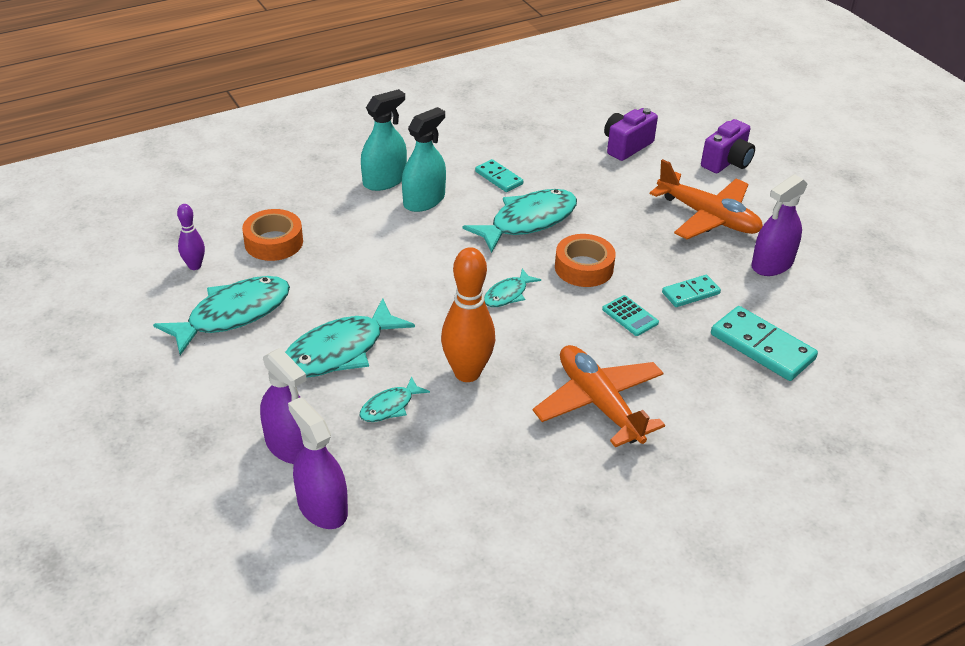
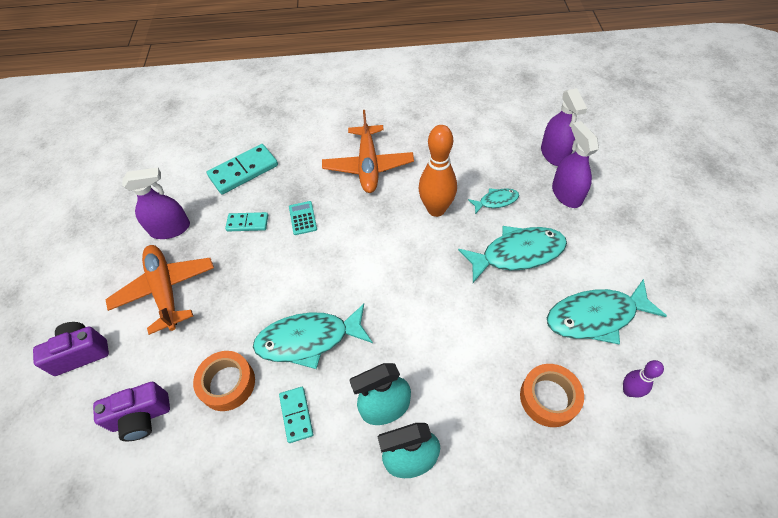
camera: 150 degrees left, 15 degrees up
(508, 294) = (373, 265): turquoise fish -> none
(584, 268) = (301, 271): orange tape -> orange tape (227, 383)
(762, 347) = (243, 171): turquoise domino -> turquoise domino turned 75 degrees clockwise

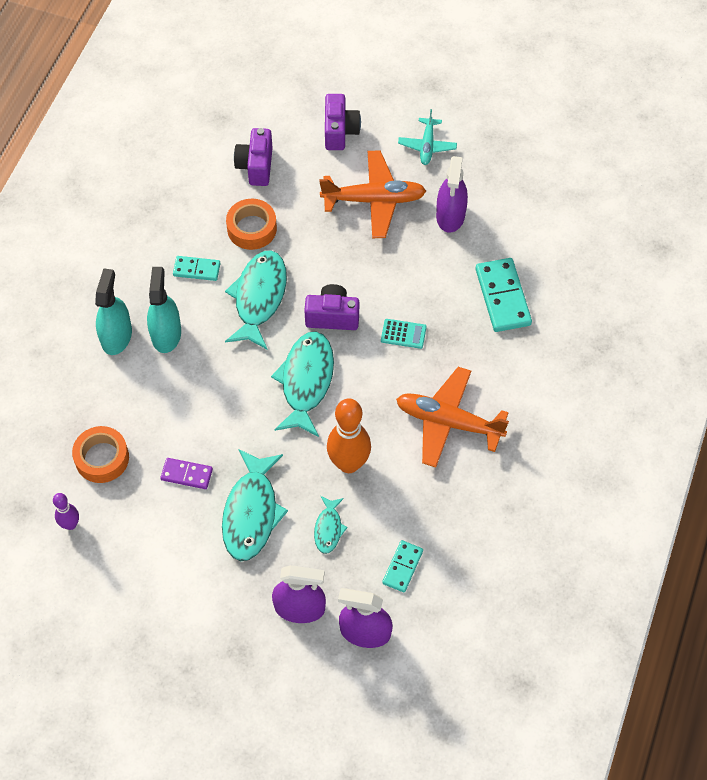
camera: 110 degrees right, 5 degrees up
(91, 272) = (427, 146): none -> turquoise plane
(247, 223) = (422, 283): turquoise domino -> turquoise domino (402, 567)
(306, 272) = (332, 316): none -> purple camera
(516, 316) = (187, 474): none -> purple domino
(596, 316) = (147, 542): turquoise fish -> turquoise fish (306, 381)

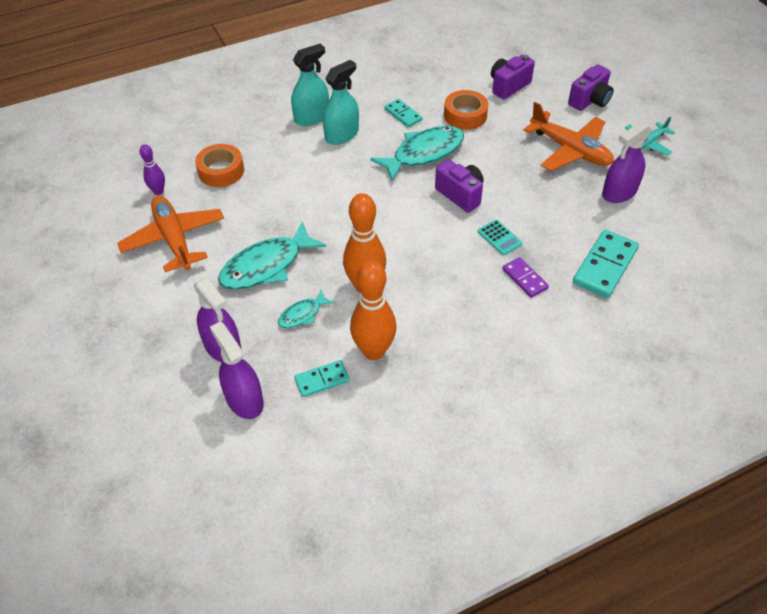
camera: 45 degrees right, 10 degrees down
(187, 474) = (256, 215): purple domino -> purple domino (525, 279)
(306, 381) = (396, 218): turquoise fish -> none
(413, 511) = (374, 351): none -> orange bowling pin
(448, 422) = (468, 314): orange plane -> orange plane (174, 239)

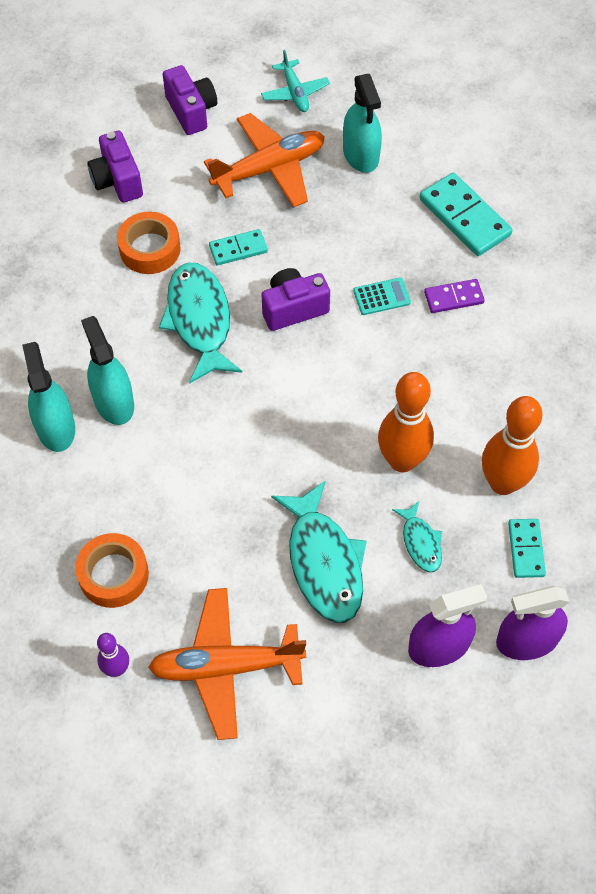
camera: 70 degrees left, 10 degrees up
(403, 115) = (110, 317): turquoise domino -> turquoise domino (238, 249)
(619, 192) = (361, 154): purple spray bottle -> turquoise spray bottle

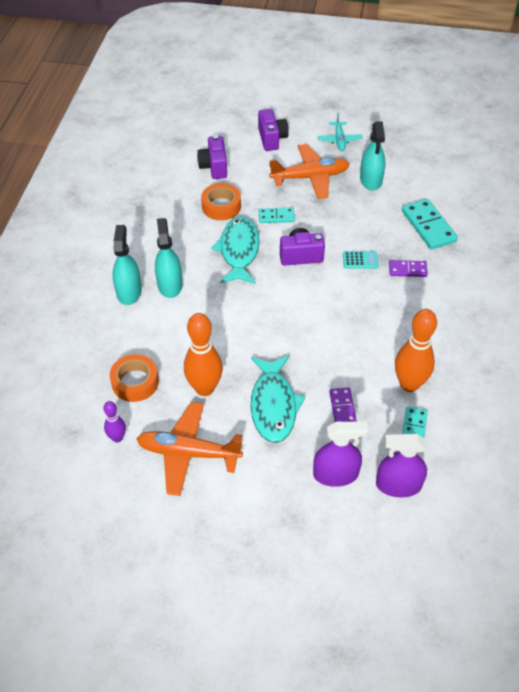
camera: 15 degrees right, 10 degrees down
(402, 460) = (344, 356): orange bowling pin -> orange bowling pin (204, 388)
(420, 542) = (342, 408): turquoise fish -> purple domino

